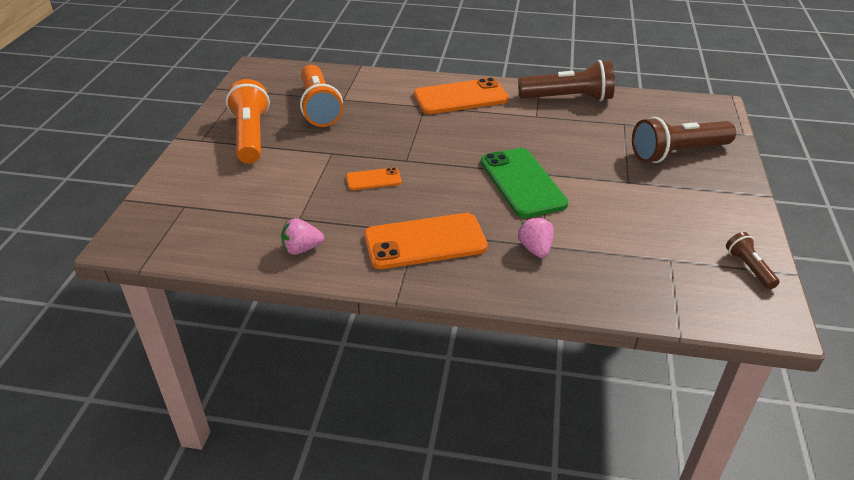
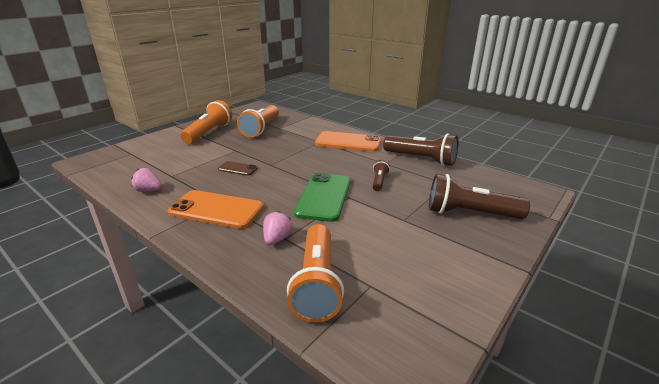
camera: 30 degrees right, 10 degrees down
(373, 179) = (237, 169): orange phone -> brown phone
(625, 277) = (317, 283): none -> orange flashlight
(749, 268) = (437, 321): brown flashlight -> brown flashlight (379, 181)

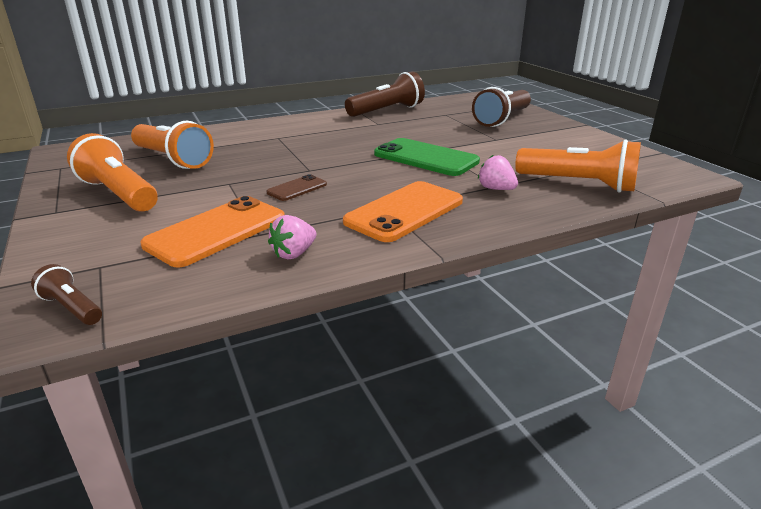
camera: 65 degrees left, 0 degrees up
(348, 142) = (302, 127): orange phone -> orange phone (216, 231)
(379, 181) = (416, 133): brown flashlight -> brown flashlight (72, 308)

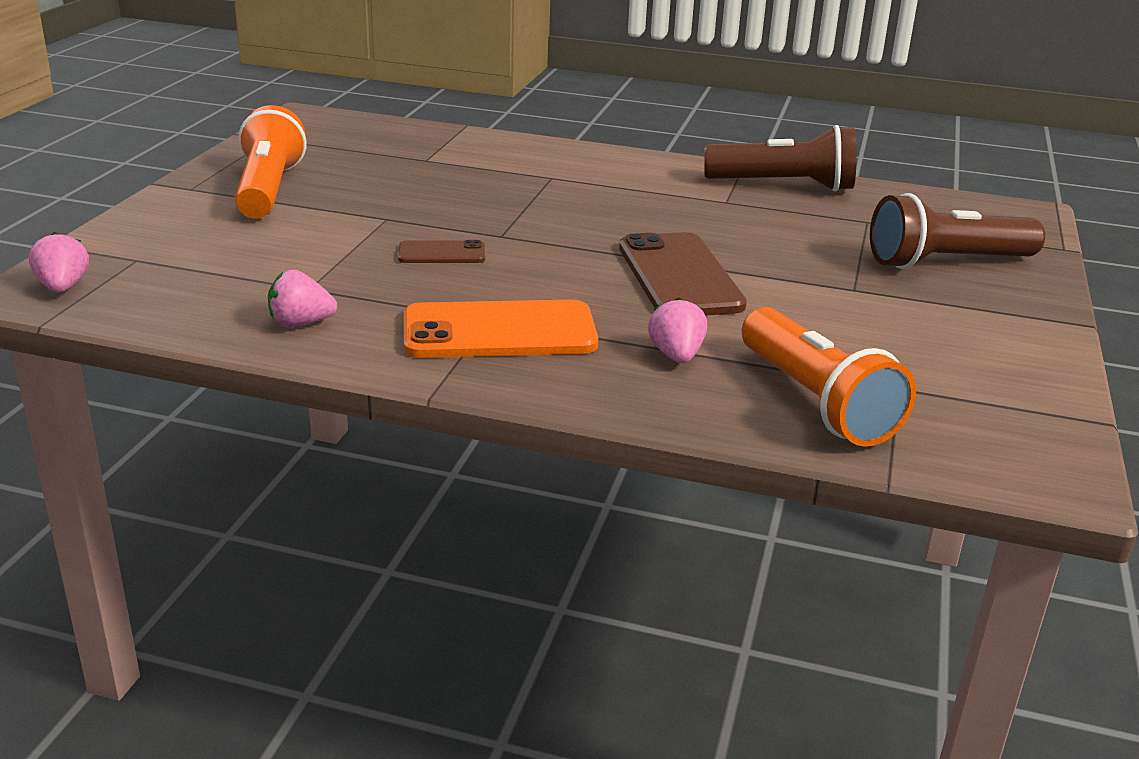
camera: 40 degrees right, 0 degrees up
(72, 308) = (63, 287): brown flashlight -> pink strawberry
(173, 159) = (385, 166): orange flashlight -> none
(216, 231) = (278, 268): orange phone -> none
(425, 158) = (679, 276): green phone -> brown phone

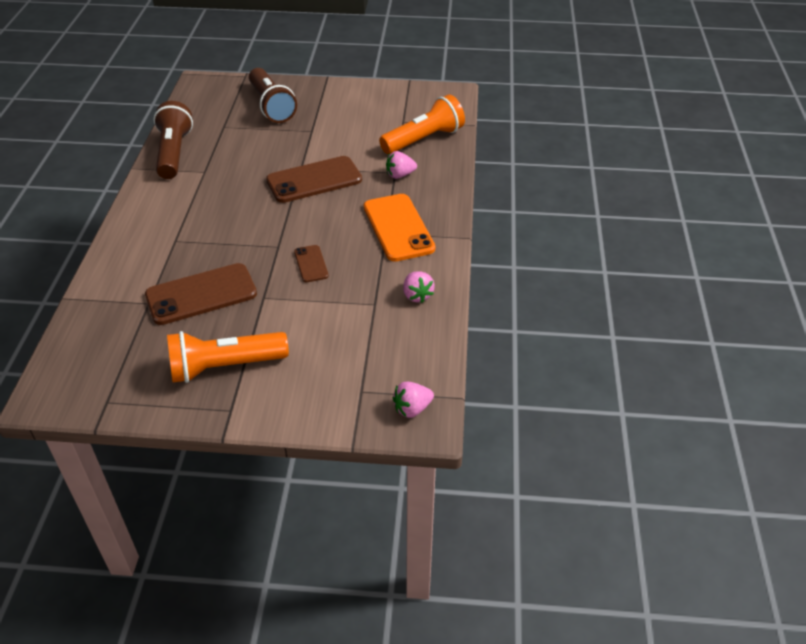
camera: 100 degrees left, 15 degrees up
(421, 185) = (201, 294): none -> brown phone

